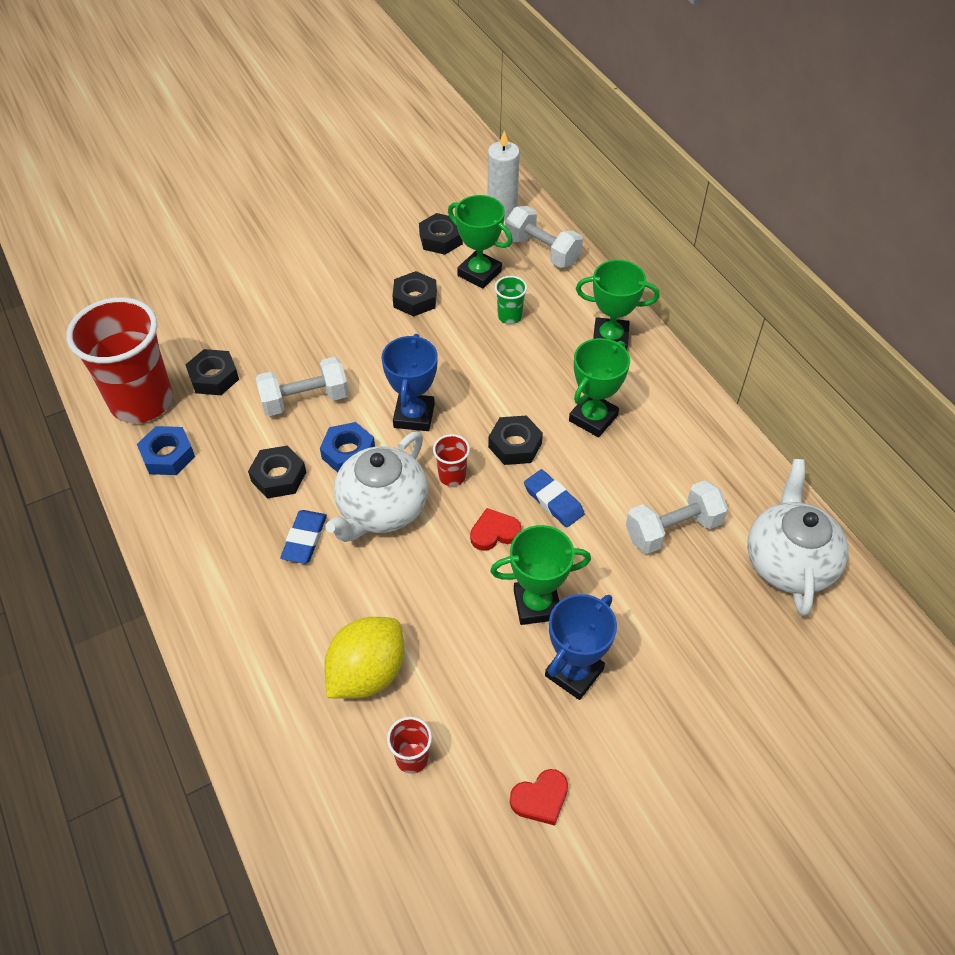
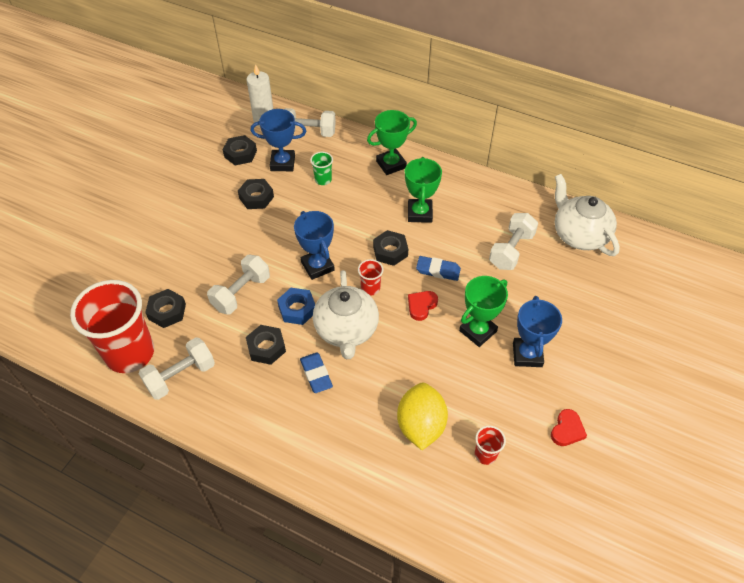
camera: 35 degrees left, 0 degrees up
(168, 455) = (181, 376): blue nut -> white dumbbell
(479, 273) = (282, 163): green trophy -> blue trophy

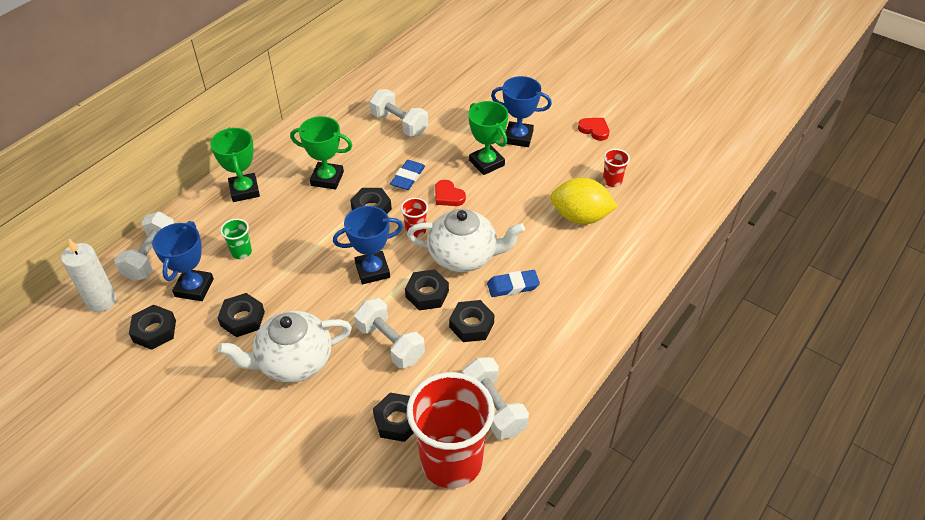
camera: 80 degrees left, 5 degrees down
(297, 309) = (427, 294): blue nut -> black nut
(579, 235) = (395, 79): white teapot -> white teapot (293, 361)

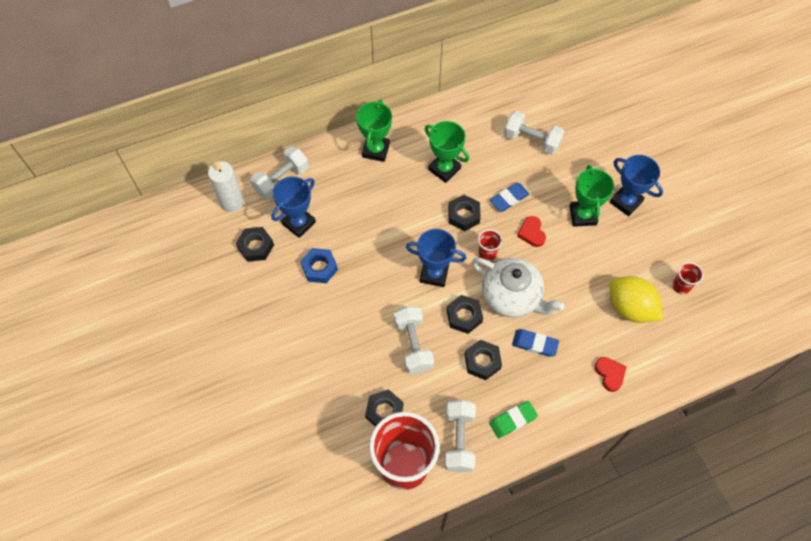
camera: 30 degrees right, 15 degrees up
(241, 252) = (346, 207): green cup -> none
(242, 319) = (319, 268): black nut -> blue nut
(293, 361) = (337, 323): white teapot -> none
(399, 124) = (531, 140): white dumbbell -> white dumbbell turned 45 degrees counterclockwise
(536, 362) = (513, 420): none -> green eraser
(594, 130) = (699, 226): red heart -> red heart (610, 374)

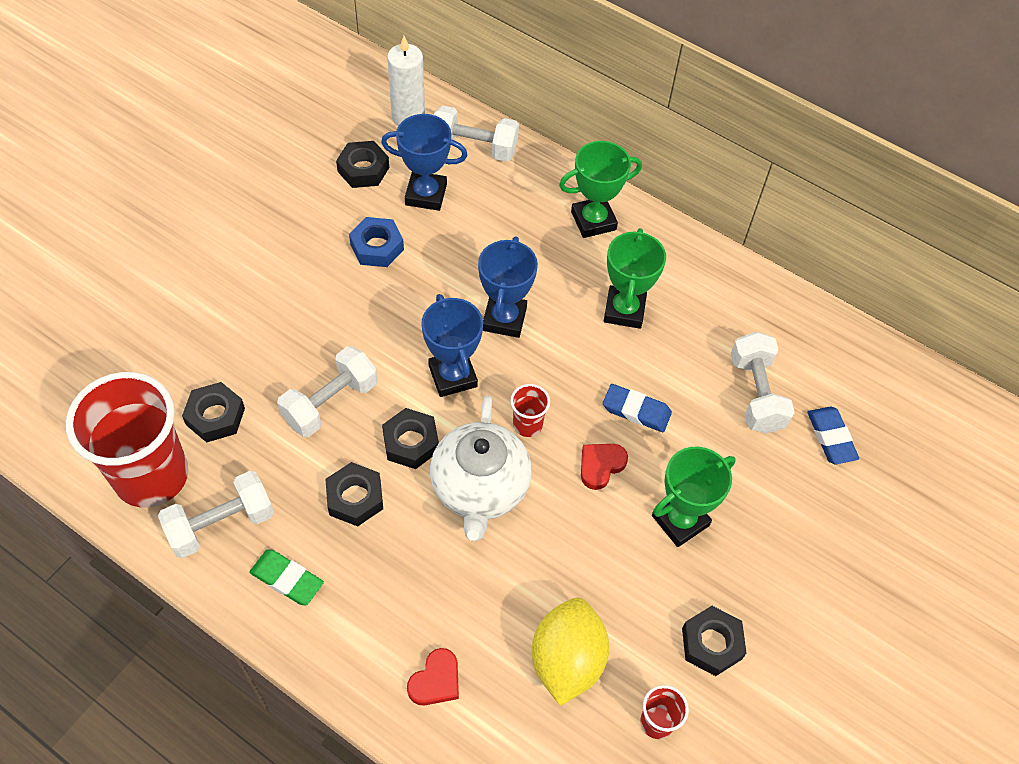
camera: 55 degrees right, 5 degrees down
(463, 215) = (568, 367): black nut -> black nut (711, 643)
(535, 344) = (423, 553): blue eraser -> blue eraser (831, 437)
(626, 202) = (749, 571): blue trophy -> blue trophy (504, 319)

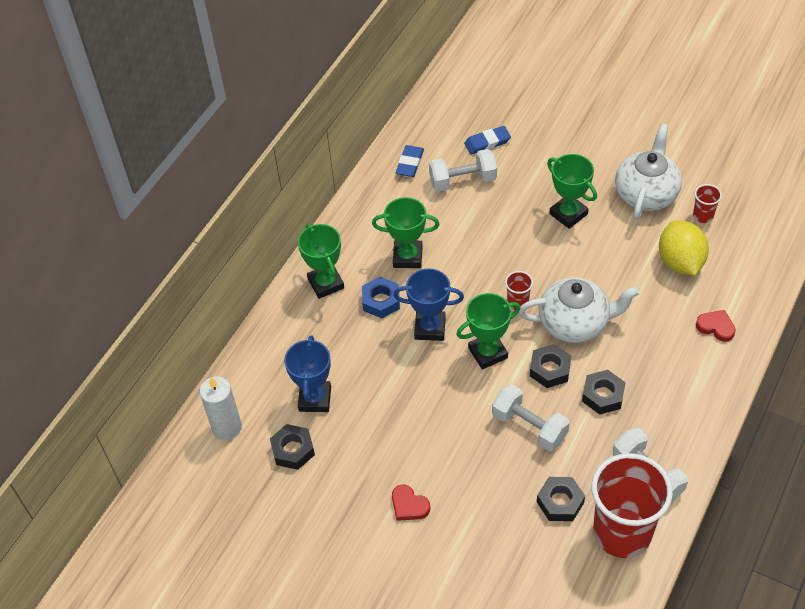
camera: 90 degrees left, 5 degrees down
(287, 579) = (675, 424): green eraser -> none
(377, 247) = (375, 424): blue nut -> blue nut (381, 301)
(452, 376) = (488, 353): blue trophy -> green trophy
(474, 148) = (258, 372): white dumbbell -> none
(567, 660) = (680, 262): yellow lemon -> yellow lemon turned 75 degrees clockwise
(601, 466) = (539, 258): red heart -> red heart (409, 505)
(636, 411) = (491, 243): blue eraser -> blue eraser (410, 163)
(711, 643) = (646, 194): black nut -> white teapot

